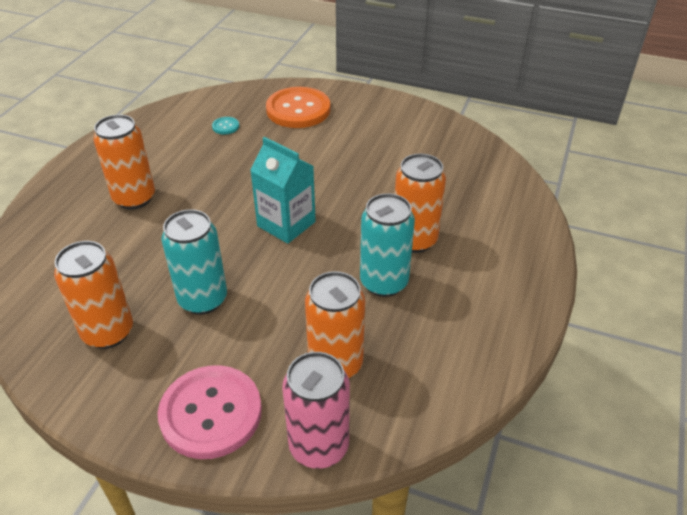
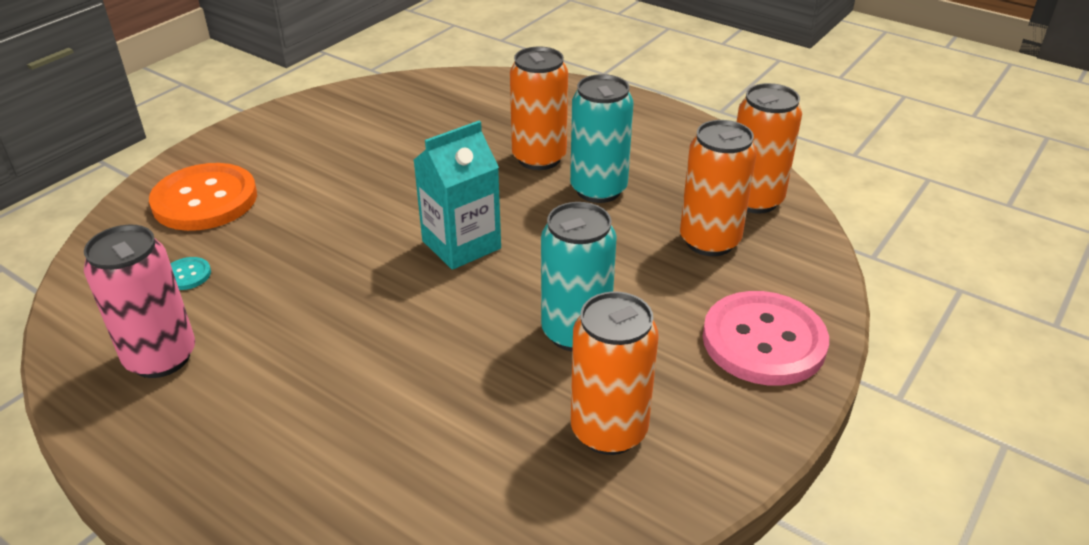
camera: 75 degrees left, 5 degrees down
(134, 198) = (311, 392): orange can -> orange can (754, 200)
(319, 446) = (815, 268): pink can -> pink can (161, 357)

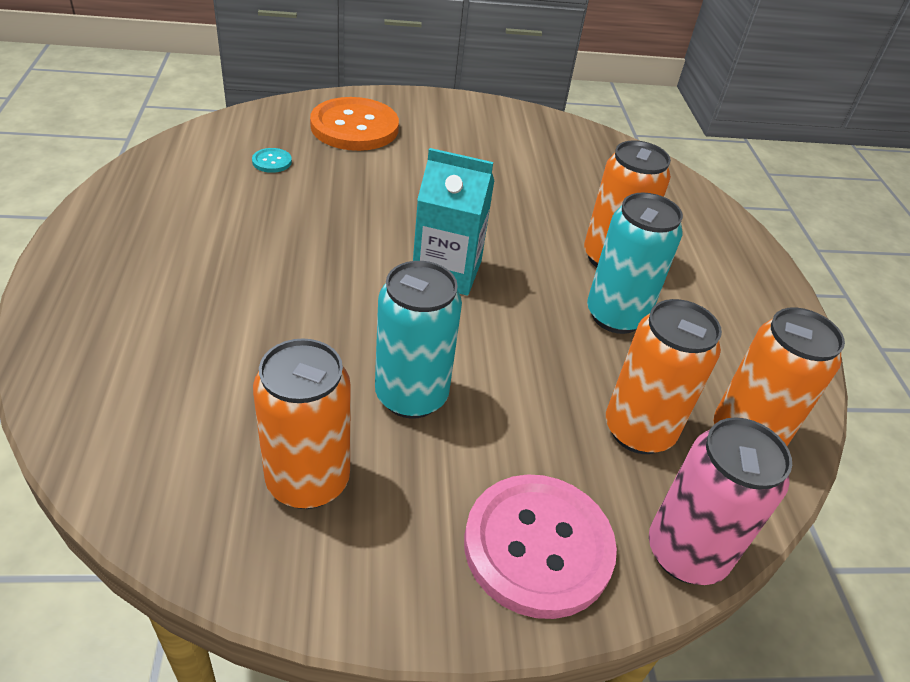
camera: 45 degrees right, 5 degrees up
(161, 357) = (182, 195): pink can -> pink can (686, 553)

